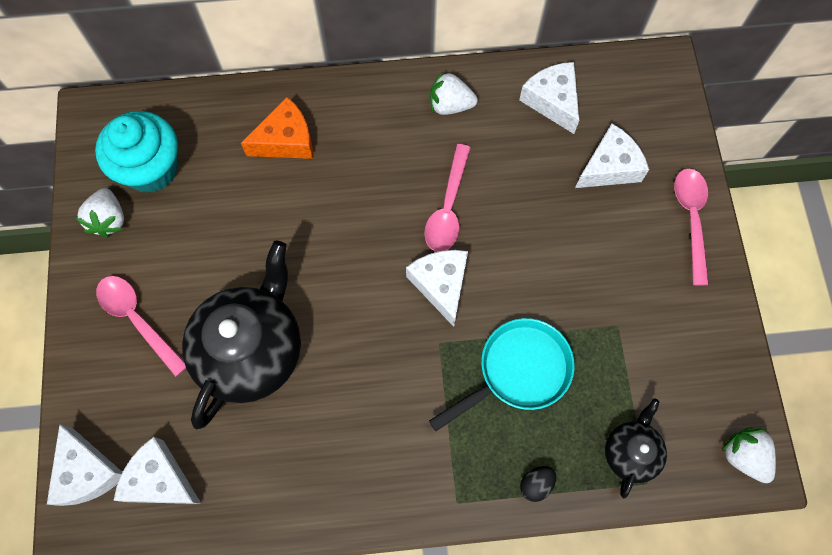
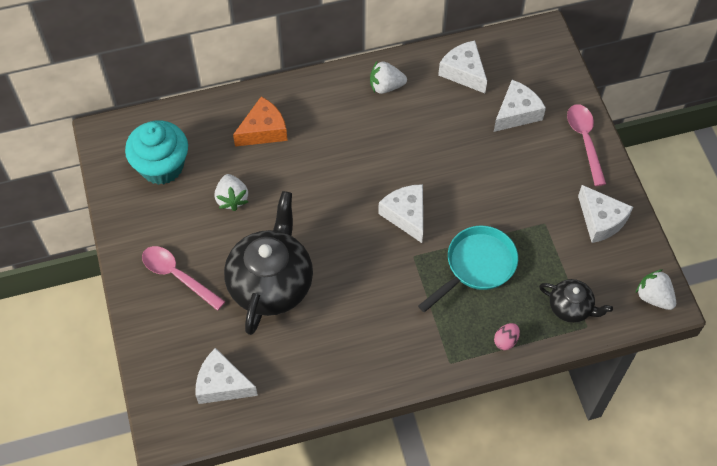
camera: 10 degrees left, 10 degrees down
(87, 472) = (164, 388): white cheese -> white cheese (601, 220)
(109, 220) = (137, 208): white strawberry -> white strawberry (232, 198)
(448, 207) = (400, 160): pink spoon -> none
(536, 484) = (505, 341): black egg -> pink egg
(630, 452) = (571, 307): black teapot -> black teapot turned 105 degrees clockwise

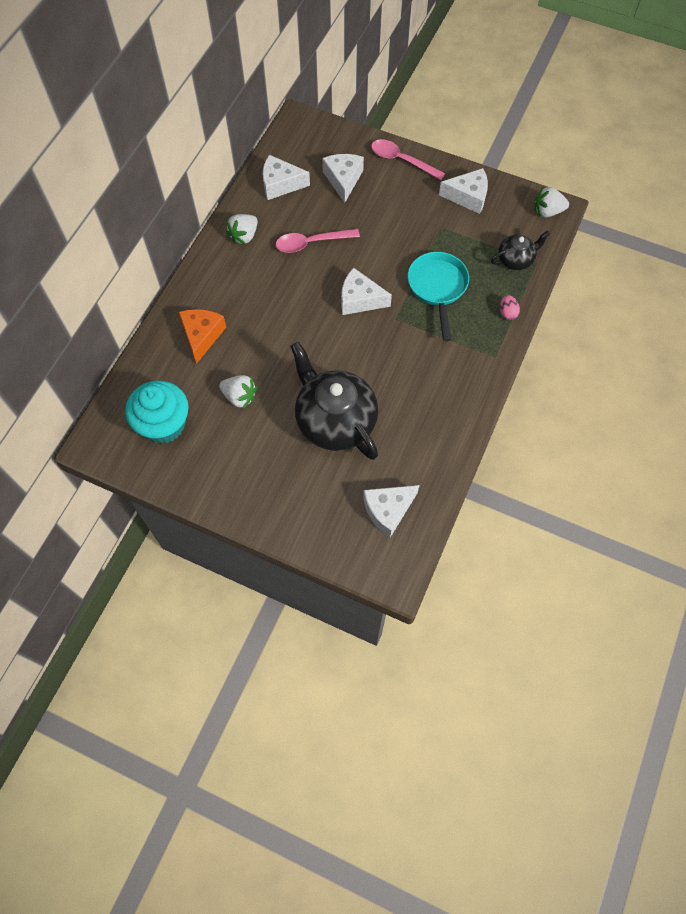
camera: 50 degrees left, 5 degrees up
(177, 276) = (270, 479): pink spoon -> pink spoon (311, 243)

